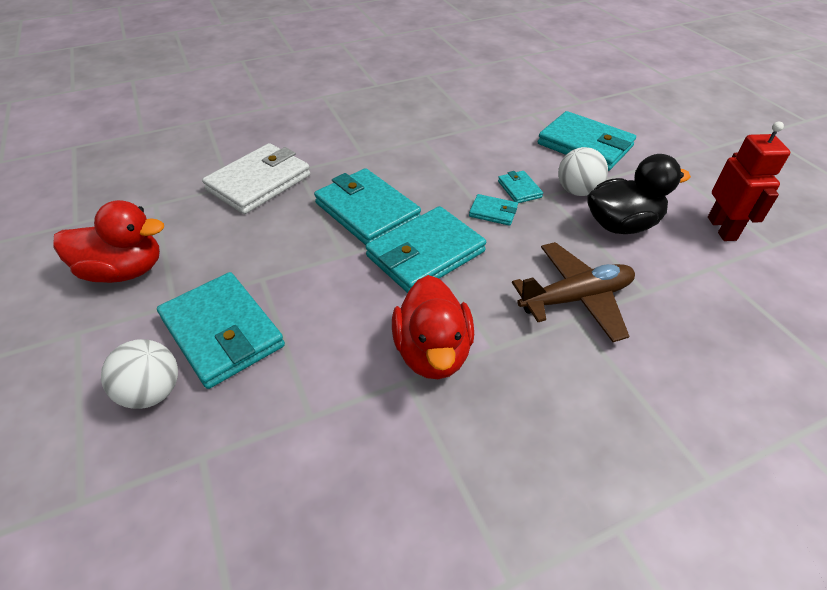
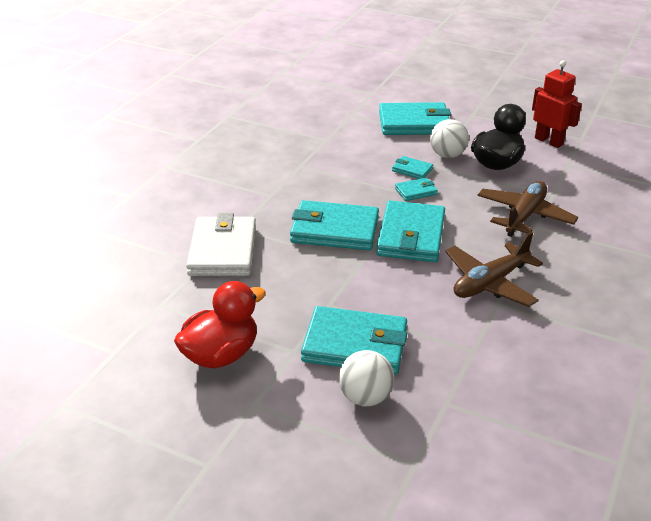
camera: 40 degrees left, 10 degrees down
(432, 352) = (490, 283): red duck -> brown plane

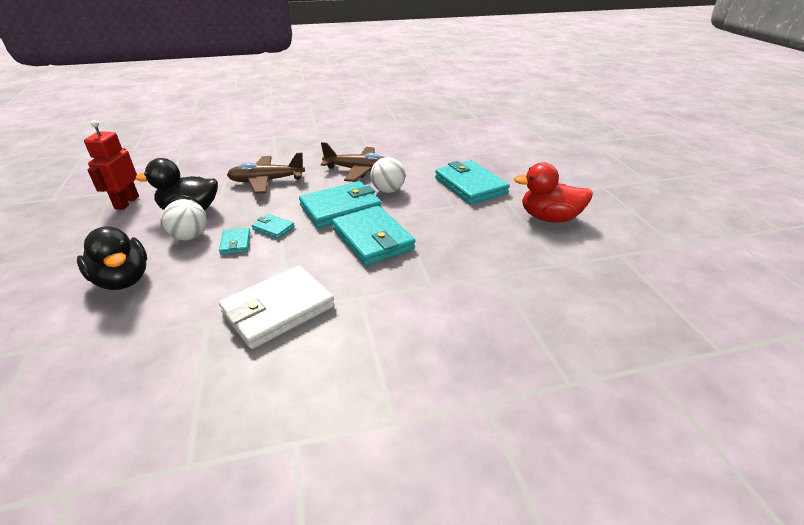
camera: 130 degrees left, 0 degrees up
(223, 251) = (469, 274): white wallet -> white wallet (278, 309)
(365, 397) = (497, 170): white ball -> white ball (388, 190)
(414, 123) = (123, 280): turquoise wallet -> black duck

